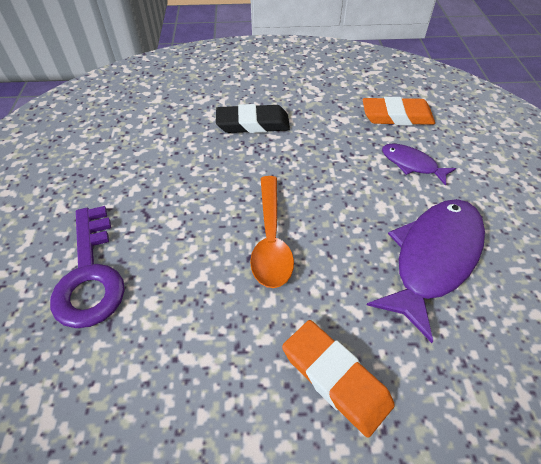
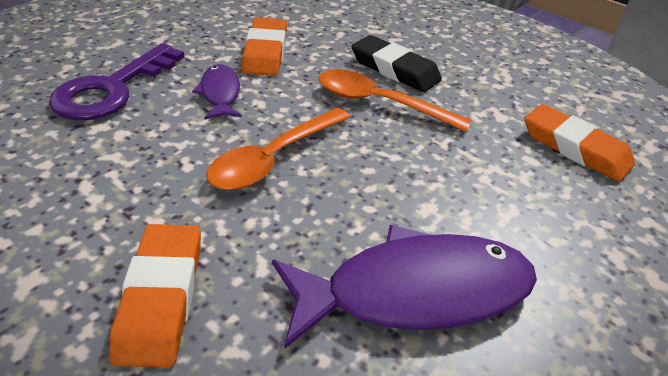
camera: 40 degrees right, 10 degrees down
(156, 165) = (265, 52): none -> orange eraser
(276, 155) = (380, 103): none -> orange spoon
(411, 164) = (525, 198): purple fish -> purple fish (220, 93)

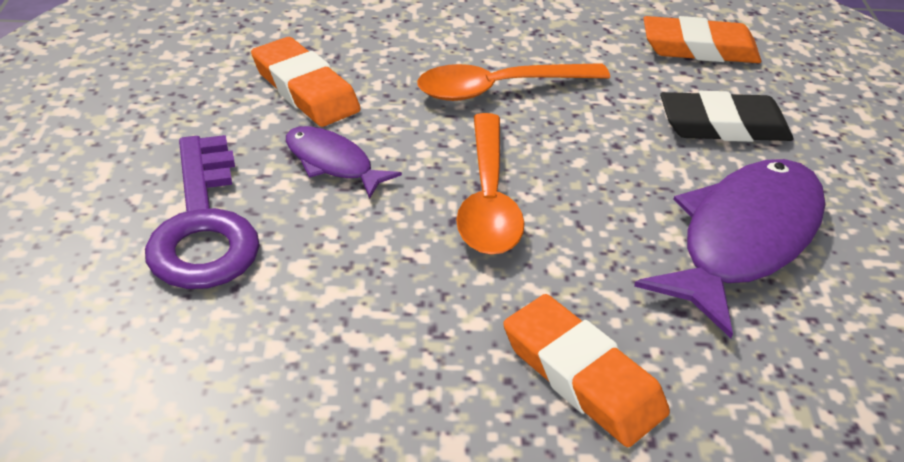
camera: 40 degrees left, 0 degrees up
(395, 69) = (462, 43): black eraser -> black eraser (723, 125)

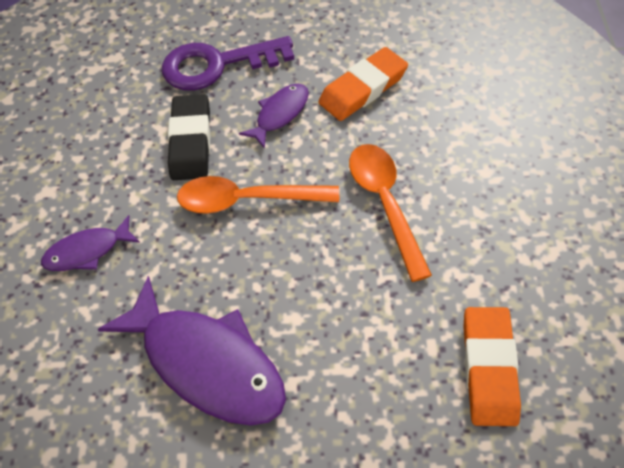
camera: 95 degrees right, 15 degrees up
(582, 376) = (87, 251): orange eraser -> purple fish
(723, 125) = (357, 371): black eraser -> black eraser (191, 141)

